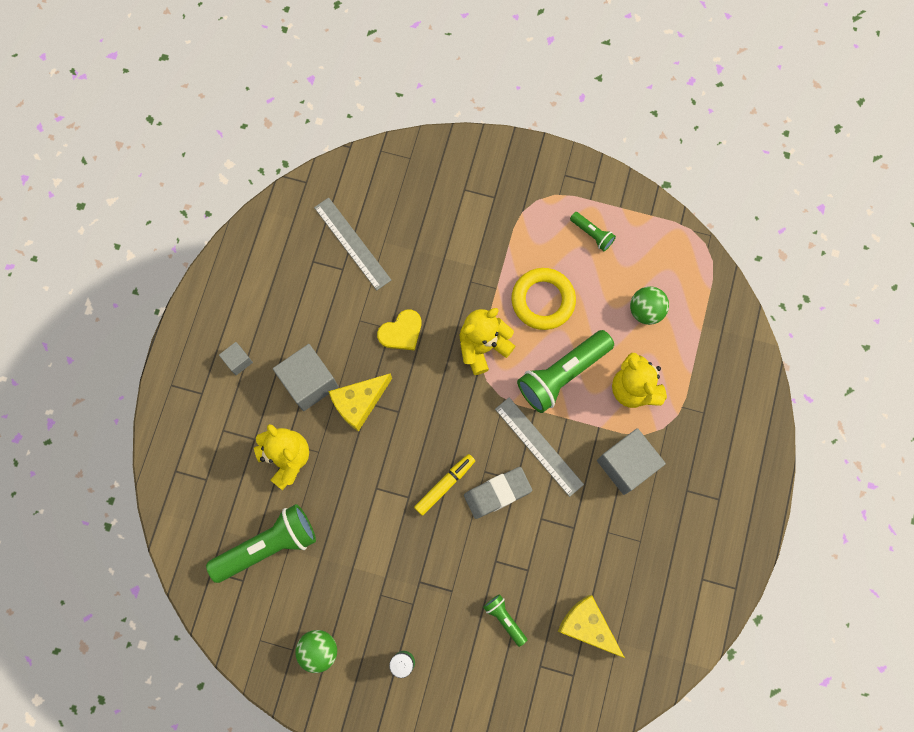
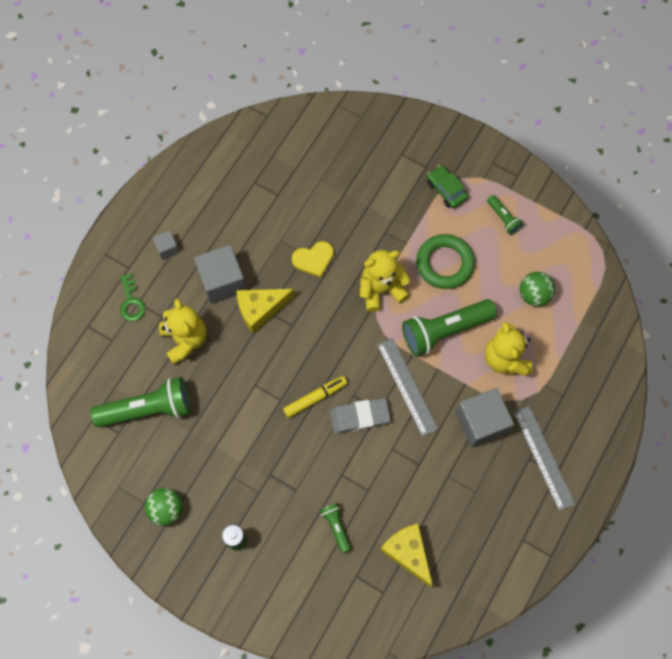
camera: 15 degrees right, 5 degrees down
(216, 431) = (131, 302): none -> green key
(352, 243) = (292, 175): grey ruler -> grey ruler (543, 457)
(523, 218) = (446, 190): none -> green car
(543, 300) = (444, 263): yellow ring -> green ring

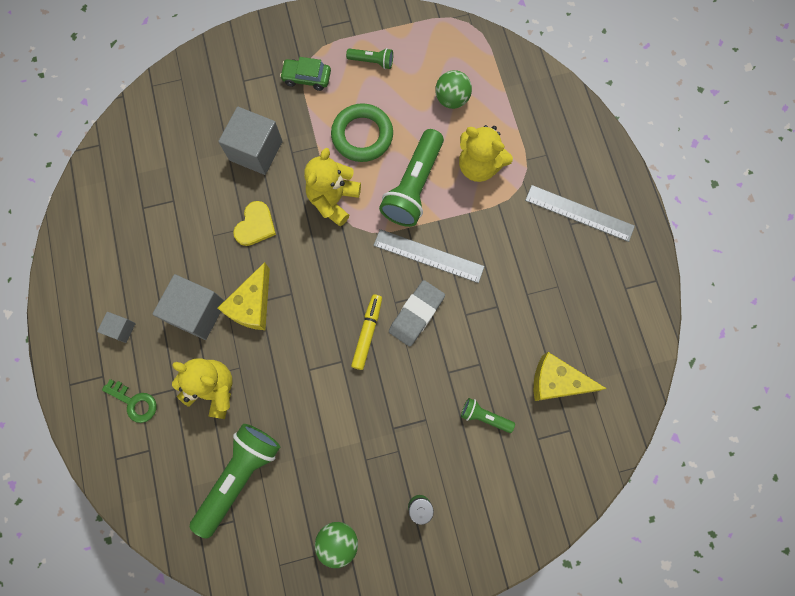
camera: 45 degrees left, 5 degrees up
(481, 422) = (509, 230): grey cube -> grey cube (256, 151)

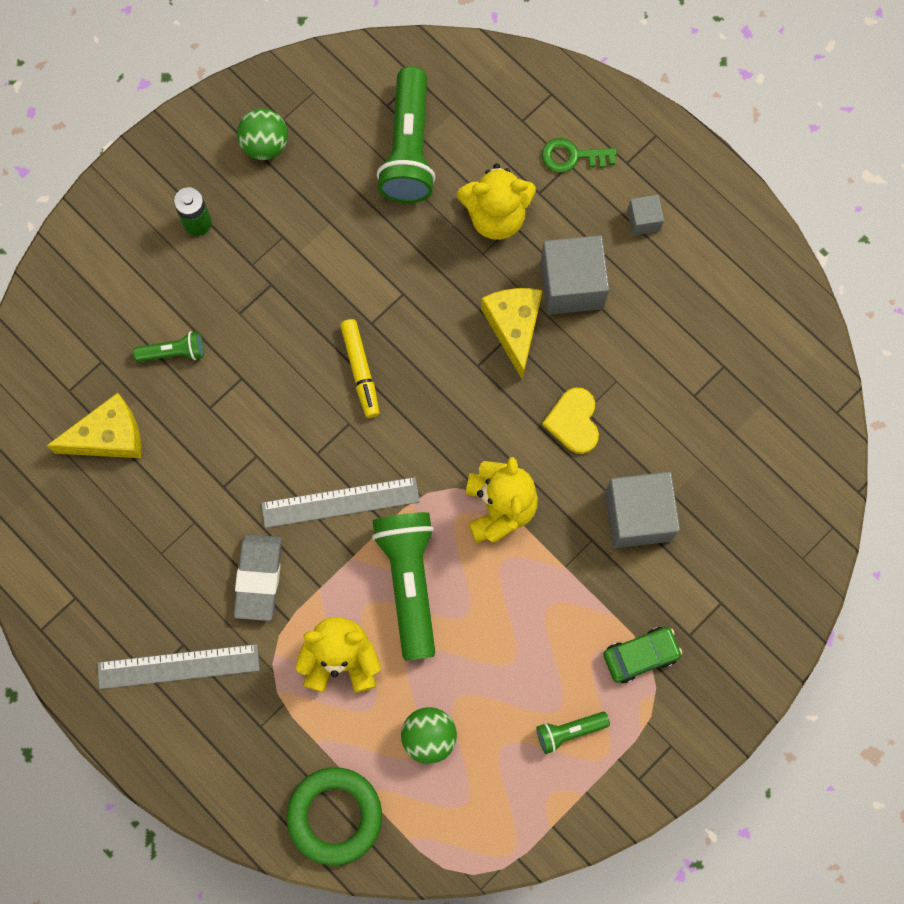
camera: 150 degrees right, 0 degrees up
(362, 135) = (516, 614): green ring -> green ring (335, 816)
(416, 314) = (315, 424): grey eraser -> grey eraser (259, 578)

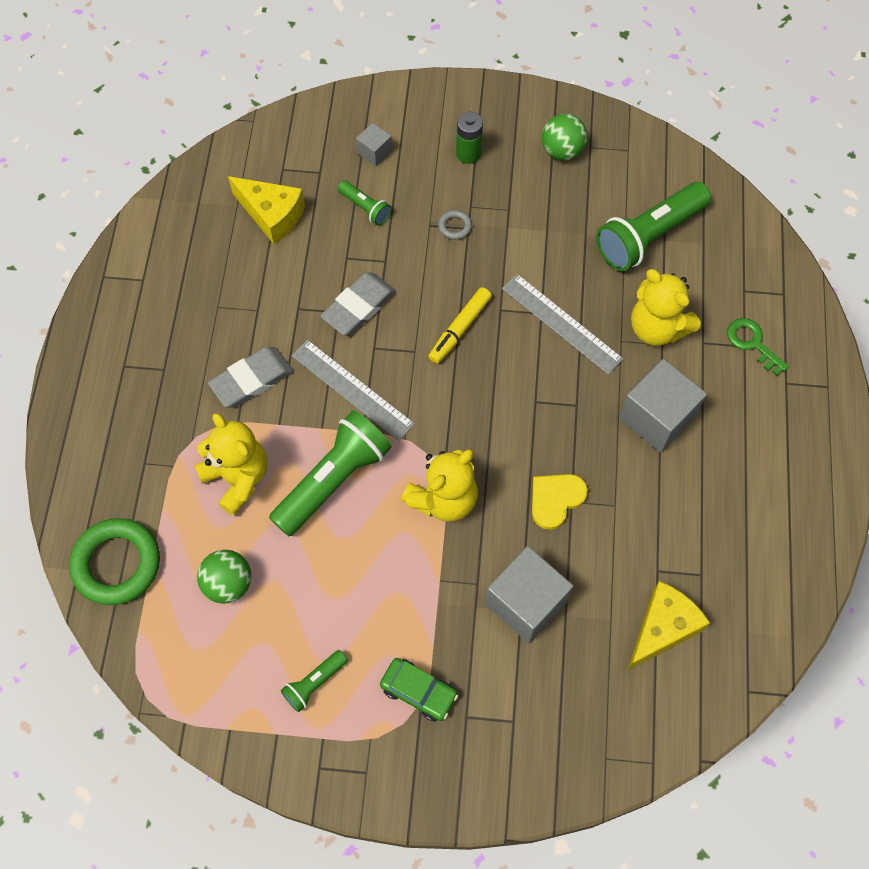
camera: 50 degrees right, 10 degrees down
(178, 666) = (146, 378): grey ruler -> grey ruler (561, 323)
(259, 294) = (455, 226): none -> grey ring
(267, 435) = (359, 307): none -> grey eraser
(514, 327) = (587, 403): yellow cheese -> yellow cheese (662, 628)
(569, 731) = (314, 683): green flashlight -> green flashlight turned 75 degrees counterclockwise
(643, 220) = (755, 428): grey cube -> grey cube (374, 152)

